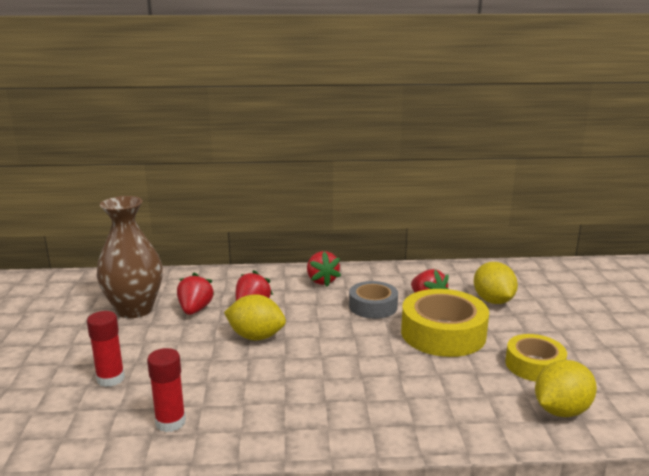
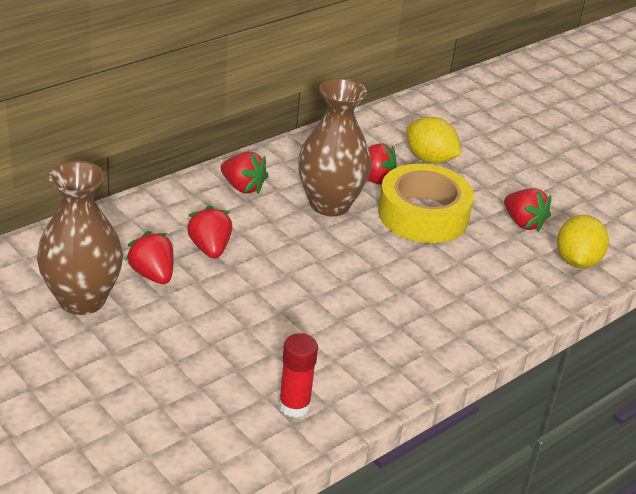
camera: 40 degrees left, 15 degrees up
(110, 379) = (176, 389): red glue stick -> none
(256, 337) = (259, 284): yellow lemon -> none
(373, 306) = (329, 204): grey tape -> brown vase
(534, 365) = (523, 223): yellow tape -> red strawberry

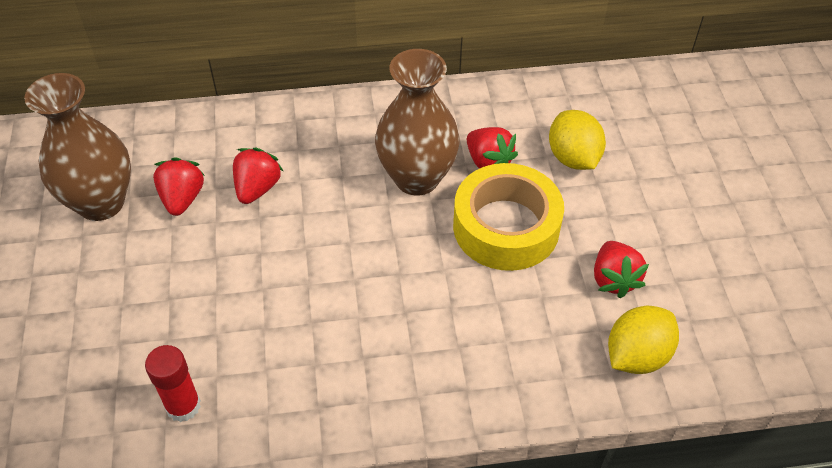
camera: 35 degrees right, 15 degrees up
(243, 187) = (347, 127): red strawberry -> none

